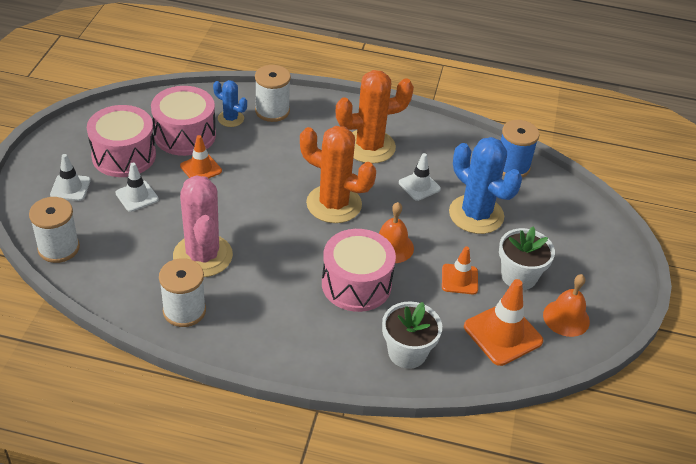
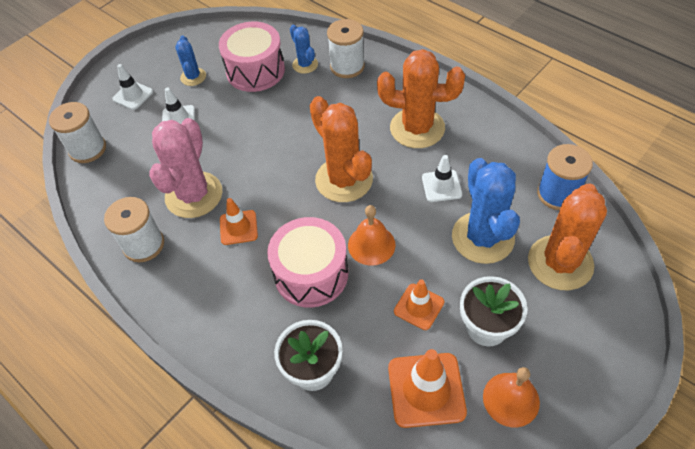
camera: 35 degrees right, 10 degrees up
(124, 155) = (193, 77): pink drum -> blue cactus
(201, 168) = (248, 107): orange traffic cone -> orange traffic cone (238, 227)
(543, 215) = (560, 263): none -> orange cactus

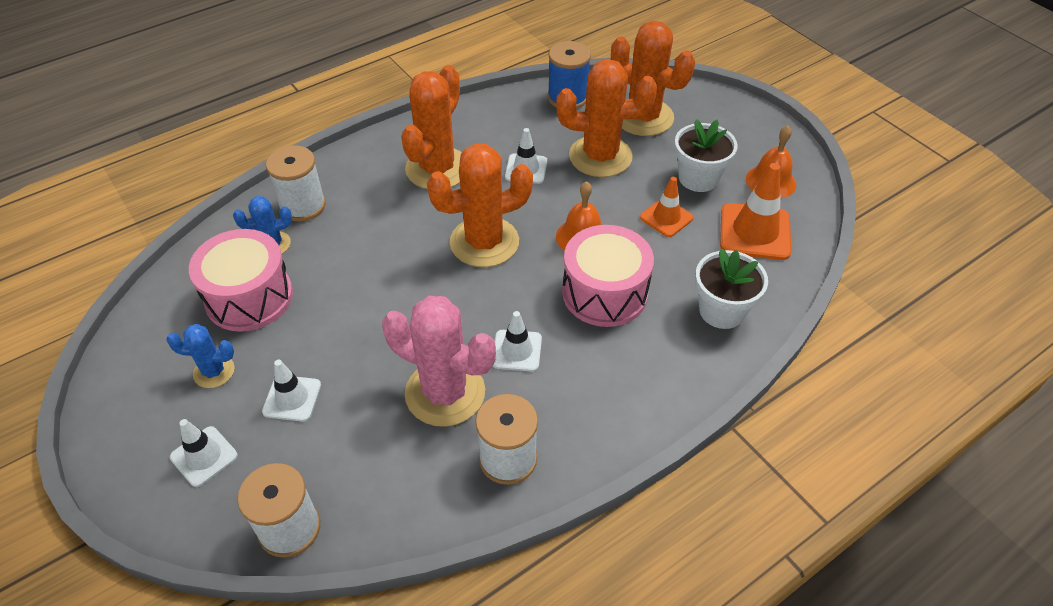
camera: 80 degrees left, 5 degrees down
(238, 227) = (517, 351): orange traffic cone -> white traffic cone
(482, 237) = (600, 156): blue cactus -> orange cactus

